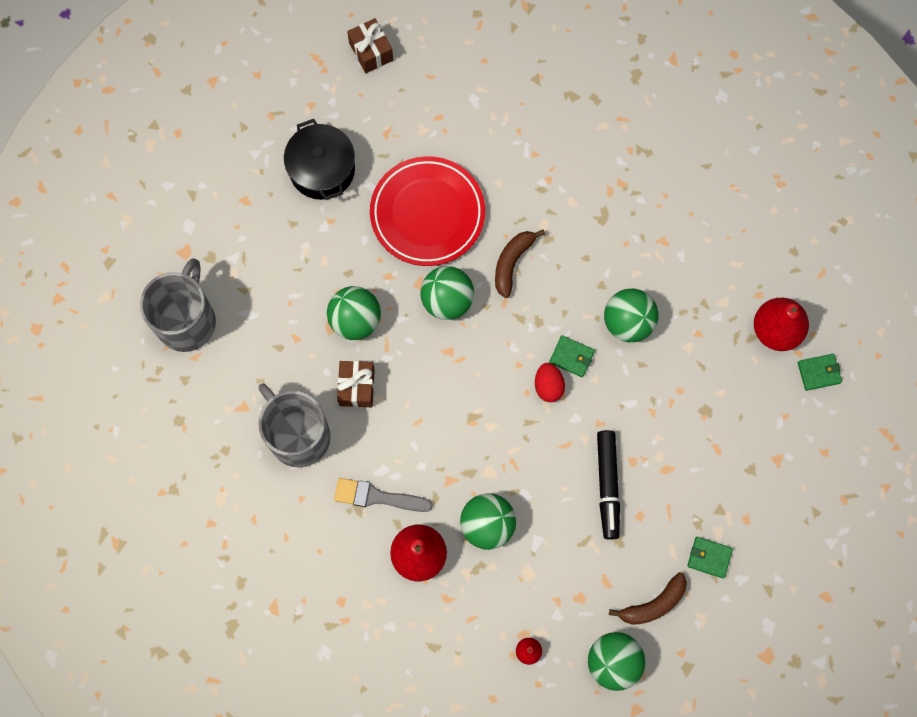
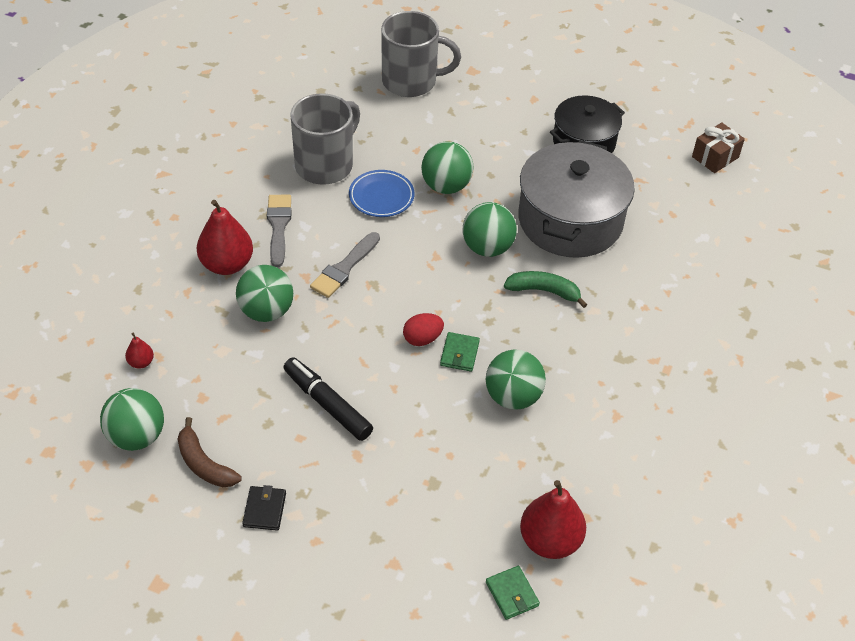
camera: 75 degrees right, 25 degrees down
(357, 387) = (381, 197): brown gift -> blue plate
(427, 214) = (570, 220): red plate -> grey pot
(446, 441) = (344, 268): none -> grey brush
(512, 263) = (544, 291): brown banana -> green banana
(607, 485) = (327, 404): black marker -> black marker turned 60 degrees clockwise
(709, 557) = (264, 510): green wallet -> black wallet

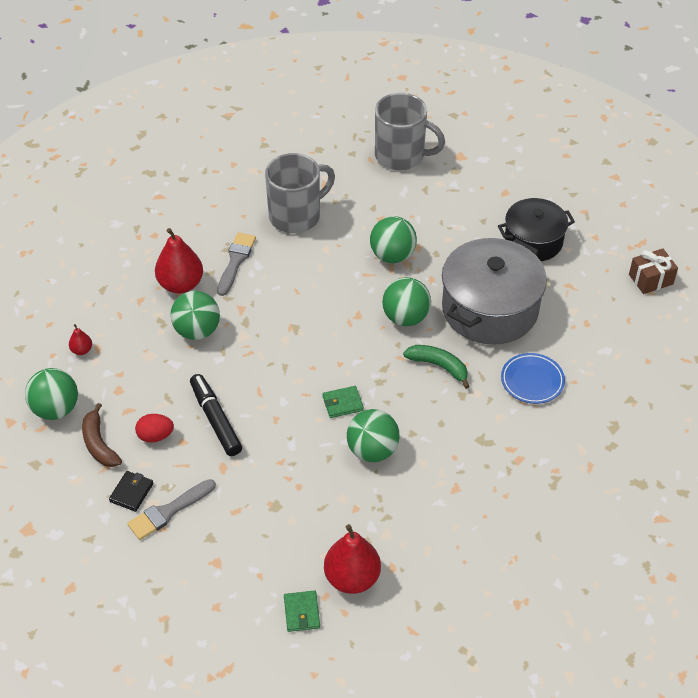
camera: 20 degrees right, 0 degrees up
(344, 268) = (276, 308): grey brush -> grey brush (168, 511)
(381, 197) = (332, 253): blue plate -> blue plate (532, 381)
(422, 339) = (316, 383): red egg -> red egg (155, 436)
(459, 354) = (342, 403): green wallet -> green wallet turned 45 degrees clockwise

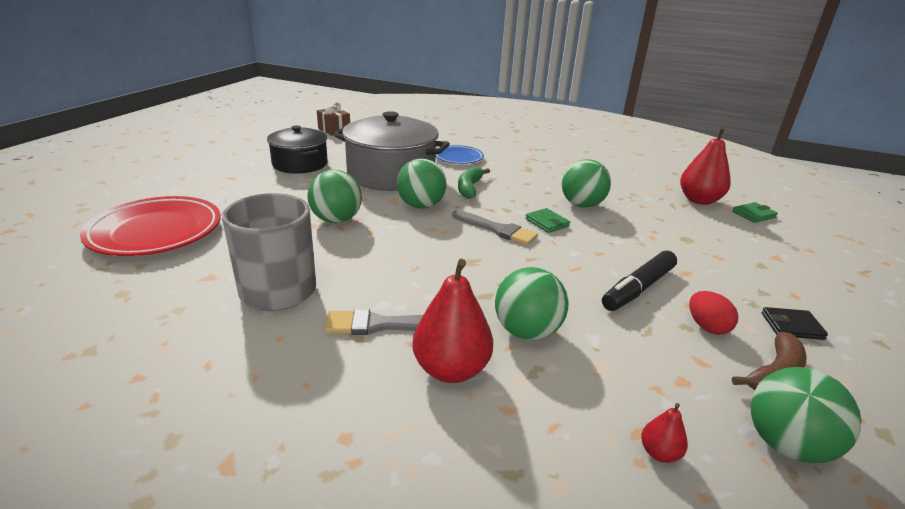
camera: 110 degrees left, 20 degrees down
(168, 511) = (773, 295): grey brush -> grey brush (497, 229)
(401, 156) = (156, 232): grey mug -> red plate

